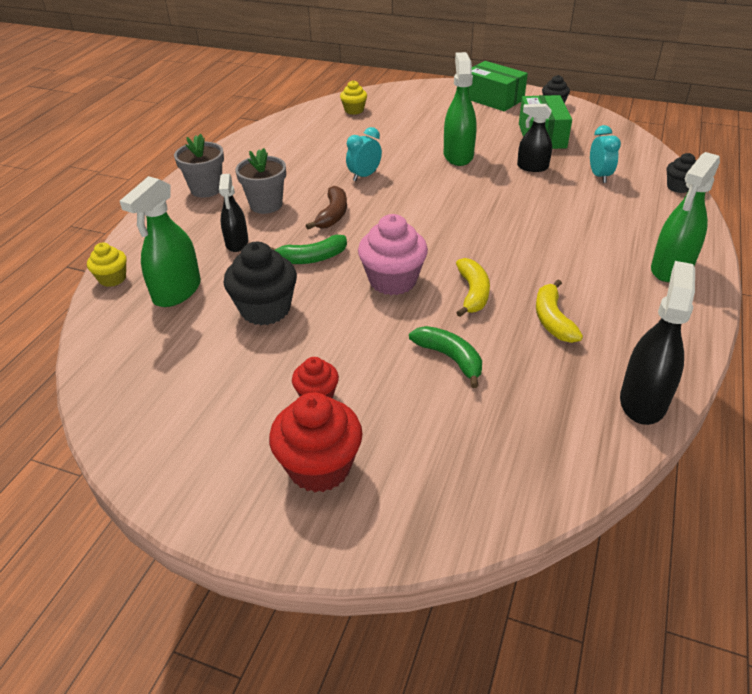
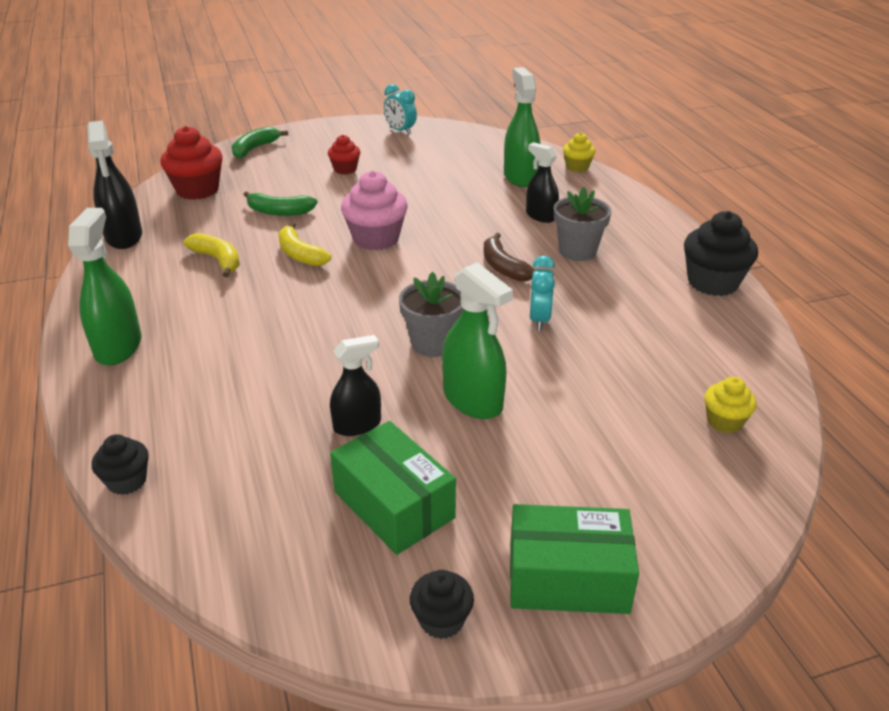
camera: 140 degrees right, 5 degrees down
(206, 189) = (656, 242): grey flower pot -> grey flower pot (432, 343)
(265, 309) = (443, 190): black cupcake -> black cupcake (712, 282)
(312, 258) = (463, 229): green banana -> green banana (255, 148)
(319, 467) = (308, 150): red cupcake -> red cupcake (197, 190)
(599, 176) = (253, 451): turquoise clock -> turquoise clock (400, 131)

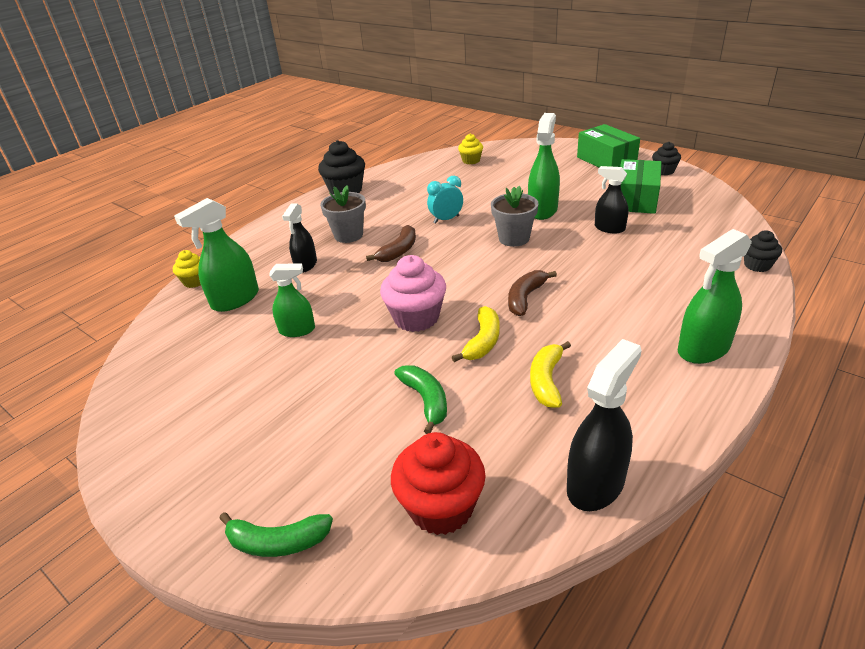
camera: 120 degrees left, 0 degrees up
(321, 298) = (525, 298): none -> brown banana
(345, 169) = (289, 413): red cupcake -> none
(400, 131) = (145, 429): turquoise clock -> none
(435, 190) = (297, 330): none -> green spray bottle

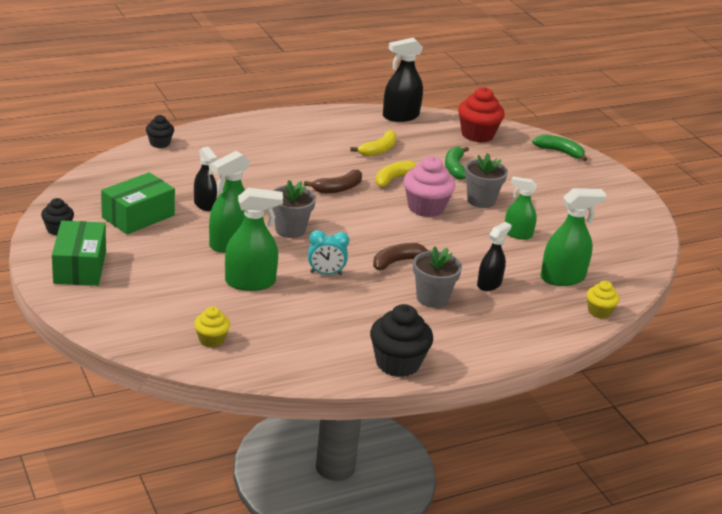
camera: 160 degrees left, 5 degrees down
(360, 358) = (481, 200): none -> grey flower pot
(703, 349) = (274, 128): green spray bottle -> green spray bottle (250, 282)

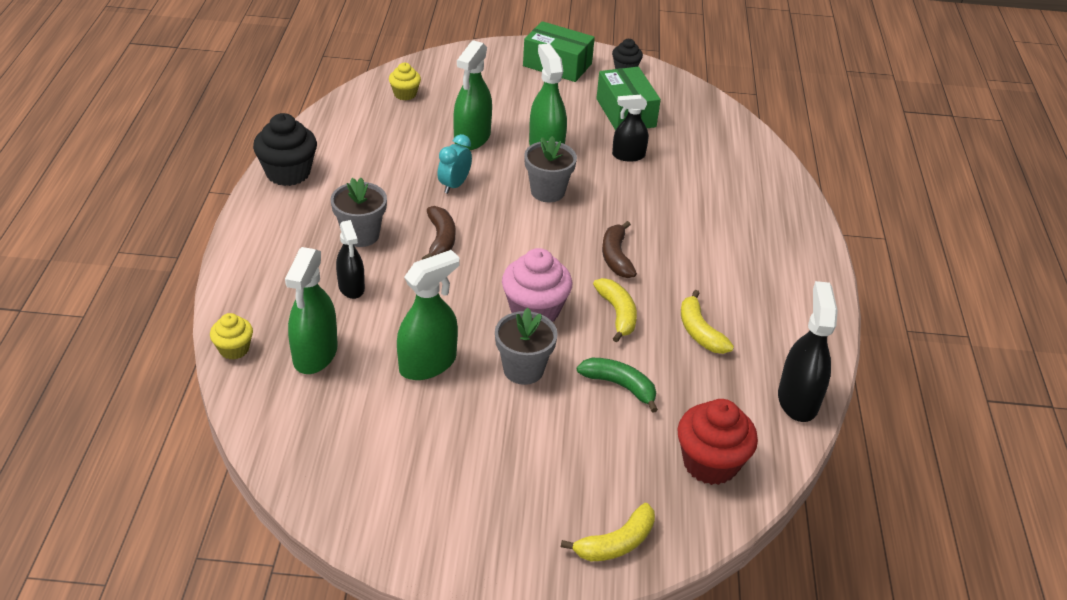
camera: 120 degrees right, 10 degrees up
(159, 143) = (777, 166): black cupcake -> none
(517, 234) = (428, 364): green spray bottle -> green spray bottle, size x1.53
(559, 152) = (616, 543): green banana -> yellow banana

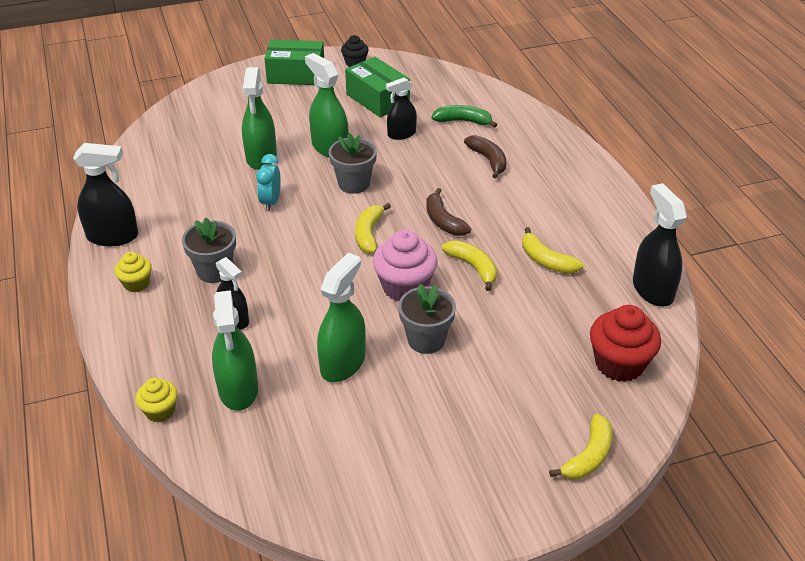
camera: 20 degrees left, 0 degrees up
(288, 173) = (113, 236): black cupcake -> black spray bottle
(405, 94) = (178, 136): yellow cupcake -> yellow cupcake (136, 283)
(440, 239) = (288, 253): brown banana -> brown banana (488, 160)
(531, 246) = (369, 234): none -> yellow banana
(619, 386) = (511, 326): green banana -> green banana (463, 121)

